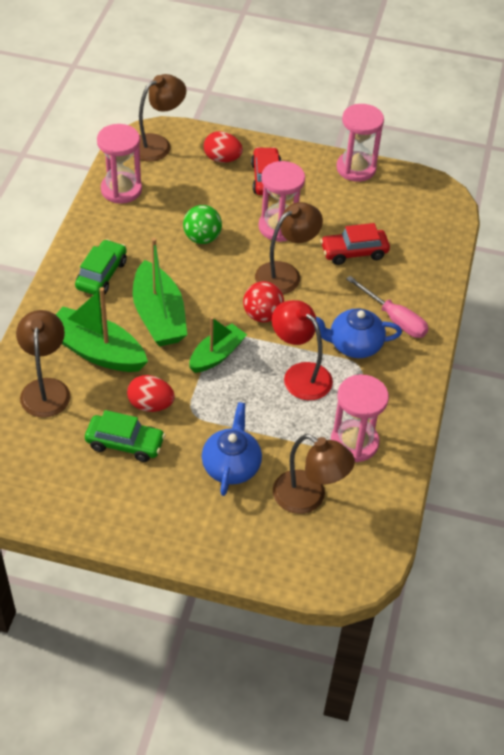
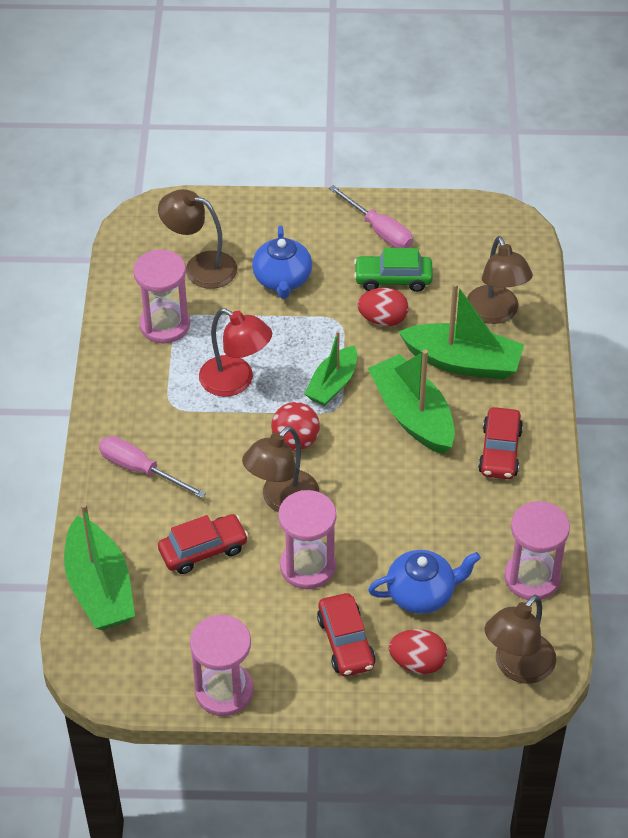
camera: 170 degrees right, 0 degrees up
(101, 275) = (500, 451): green car -> red car
(117, 501) = (379, 230): none -> pink screwdriver
(202, 238) = (400, 528): green ball -> none
(354, 345) = (182, 427): blue teapot -> blue teapot (422, 593)
(434, 243) = (100, 588): none -> green boat

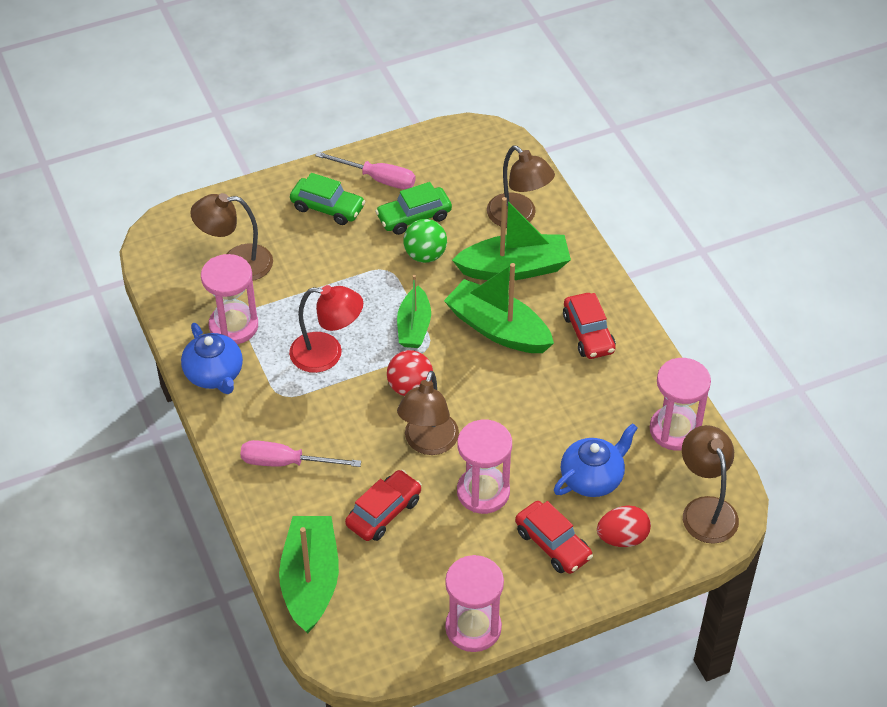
camera: 25 degrees left, 0 degrees up
(100, 588) = (310, 581): green boat -> green boat turned 135 degrees counterclockwise
(282, 280) = (317, 250): blue teapot -> blue teapot (214, 375)
(315, 243) = (327, 208): none -> green car
(383, 319) = (425, 255): red egg -> green ball
(517, 667) = (705, 509): brown lamp -> brown lamp turned 150 degrees clockwise

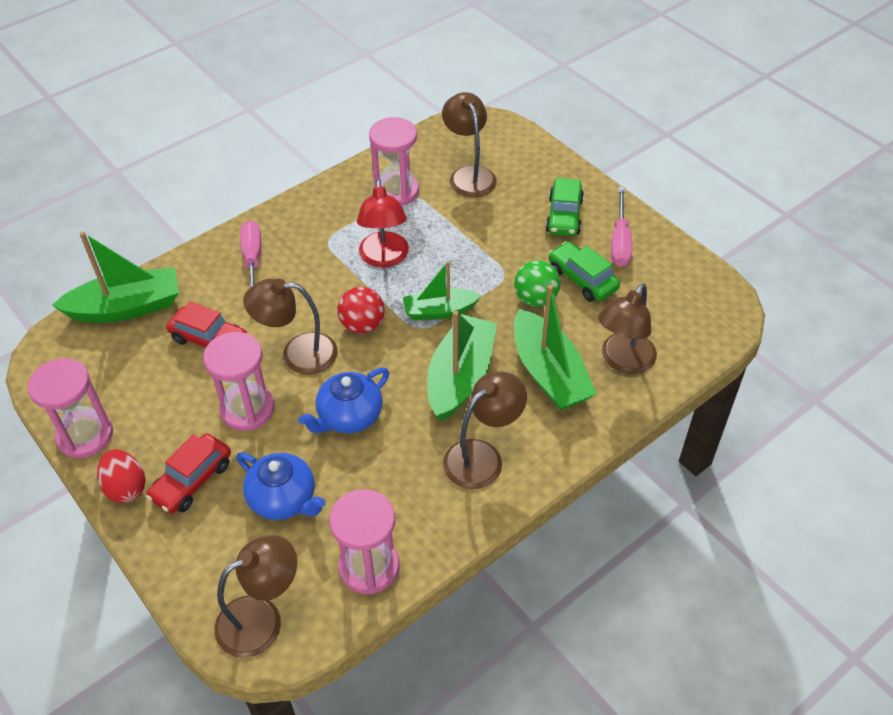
camera: 75 degrees right, 0 degrees up
(214, 375) = (338, 193): blue teapot -> blue teapot (349, 416)
(588, 333) = (482, 456): red car -> brown lamp
(622, 538) = (209, 542): red egg -> red egg (126, 487)

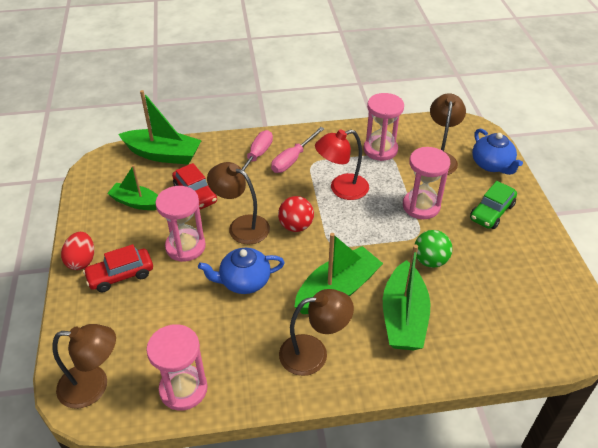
camera: 30 degrees right, 5 degrees down
(85, 435) = (84, 219): pink hourglass -> pink hourglass (421, 206)
(284, 499) = (164, 315): blue teapot -> blue teapot (492, 165)
(384, 258) = (341, 189): red lamp -> red lamp turned 45 degrees clockwise
(439, 311) = (354, 239): green boat -> green boat (136, 202)
(582, 279) = (475, 262): green car -> none
(620, 241) = (524, 247): pink screwdriver -> pink screwdriver (293, 159)
(623, 361) = (467, 335): brown lamp -> none

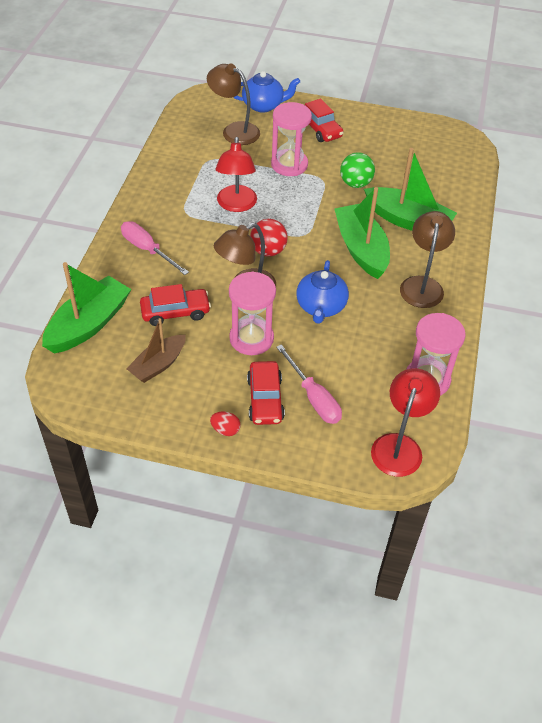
camera: 70 degrees left, 5 degrees up
(82, 261) = (225, 430): red egg -> red egg, size x0.64
(93, 386) = (399, 446): brown lamp -> red lamp
(136, 202) = (158, 365): green boat -> brown boat
(293, 159) = (170, 224): pink screwdriver -> pink screwdriver (313, 397)
(380, 149) = (197, 161): pink hourglass -> none
(491, 212) = (320, 129): green car -> red car

